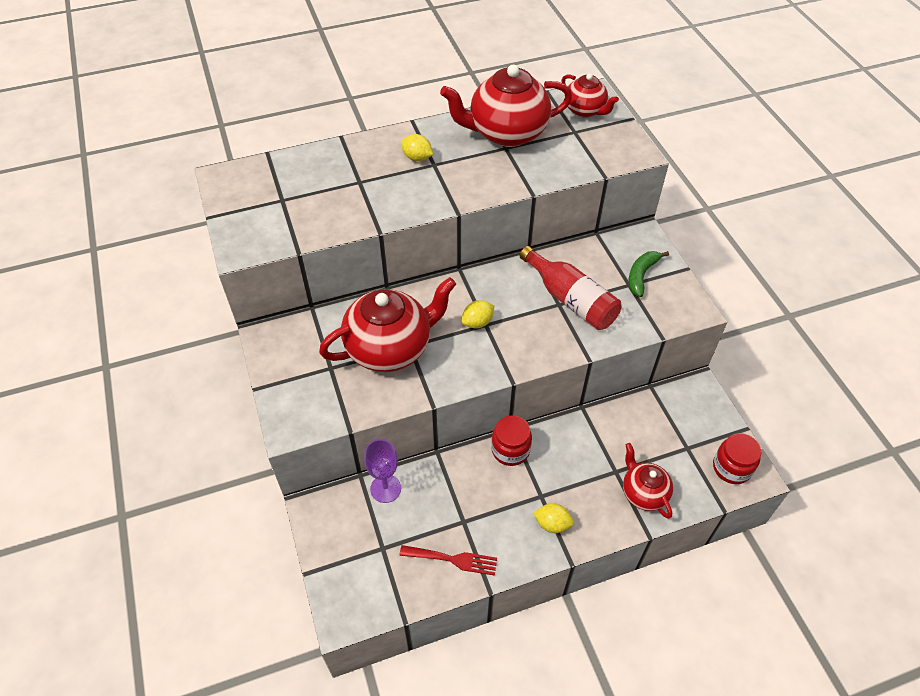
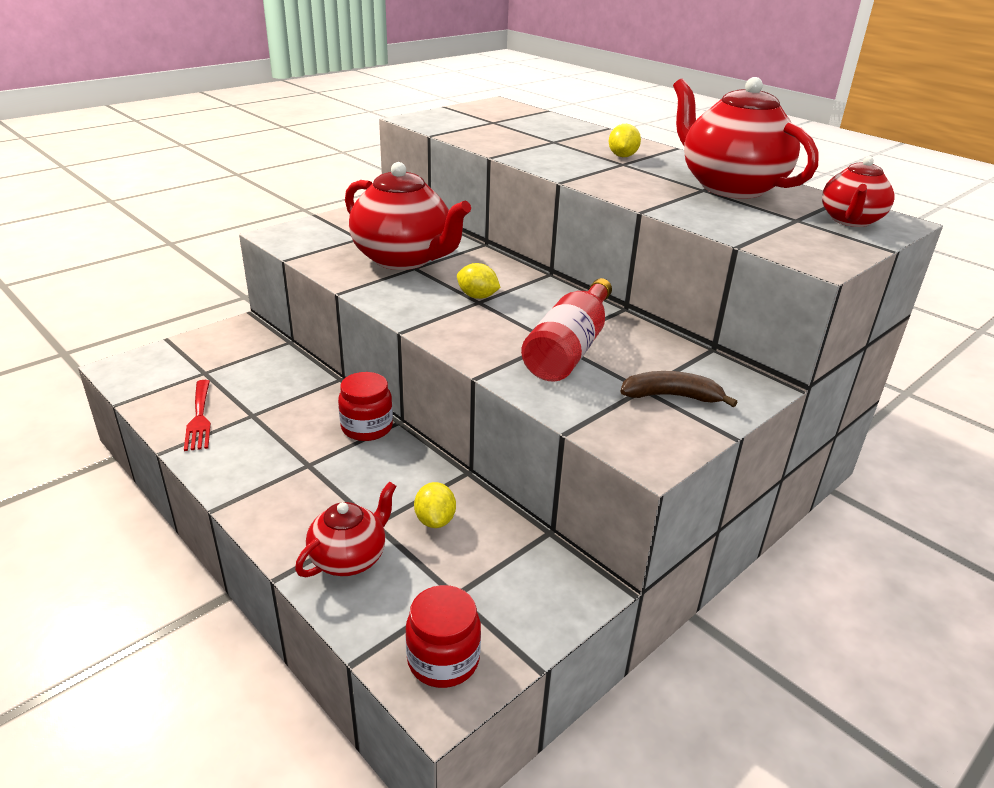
camera: 65 degrees right, 20 degrees down
(385, 488) = (278, 359): purple goblet -> none
(552, 524) = (269, 481): yellow lemon -> yellow lemon (435, 520)
(641, 275) = (671, 396): green banana -> brown banana

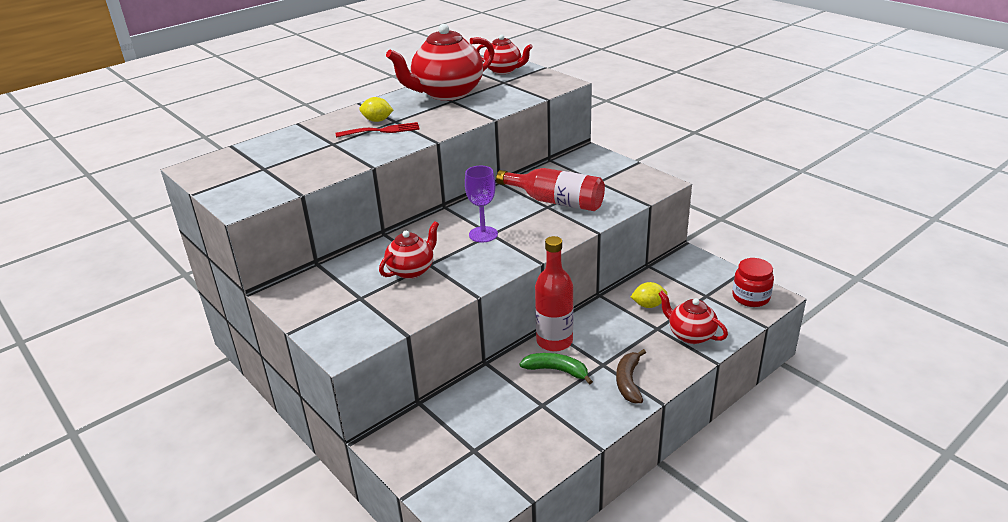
camera: 85 degrees left, 0 degrees up
(199, 418) = (549, 436): red fork -> red fork (382, 131)
(308, 427) = (557, 370): none -> green banana
(367, 427) = (554, 341): red jar -> red bottle
(404, 259) = (412, 270): red teapot -> red teapot, size x0.56
(477, 296) = (483, 234): yellow lemon -> purple goblet
(671, 396) = (604, 174): brown banana -> brown banana (628, 382)

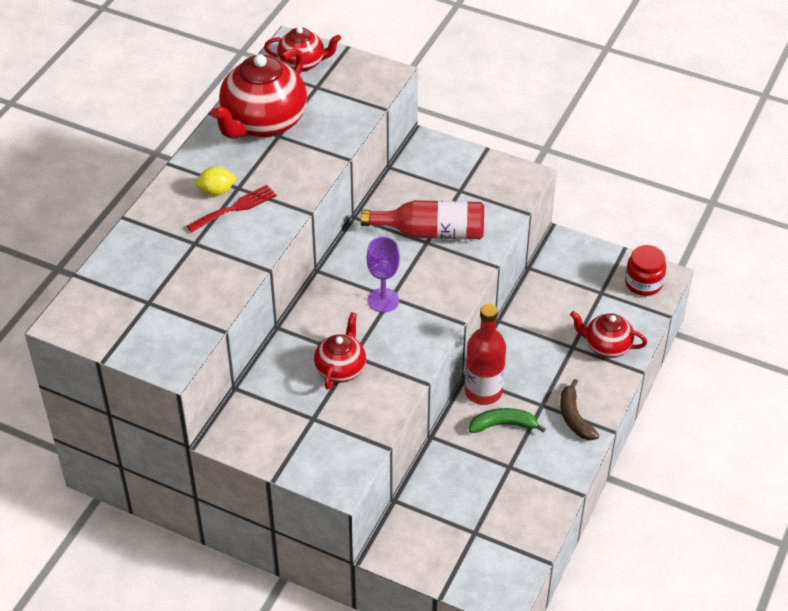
camera: 25 degrees left, 15 degrees up
(648, 305) = (551, 320): yellow lemon -> none

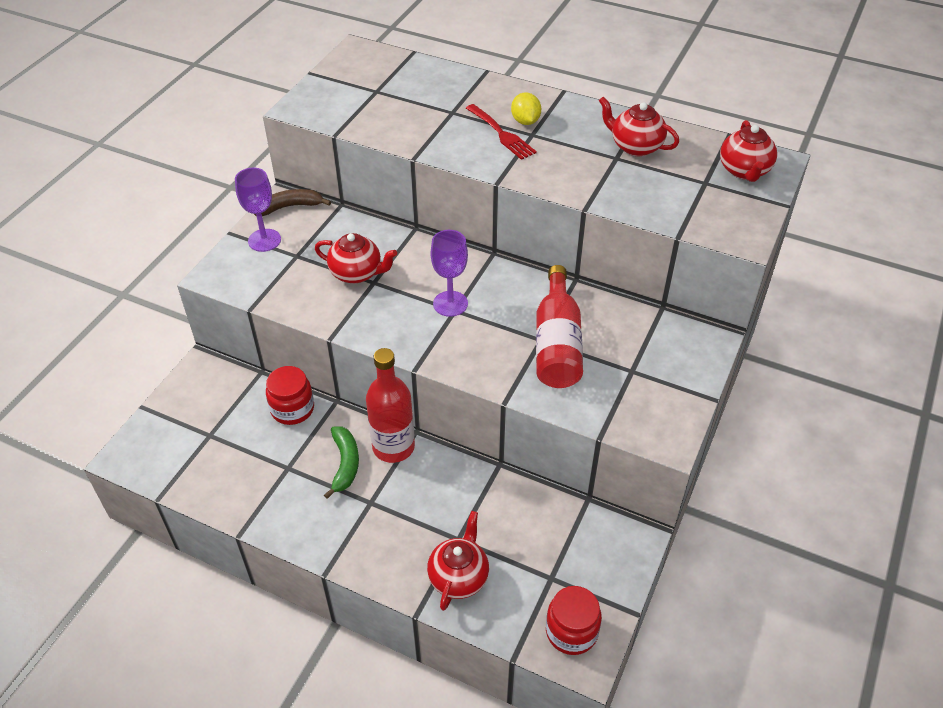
camera: 90 degrees right, 0 degrees up
(263, 122) = (635, 146): red teapot -> red teapot, size x0.56
(288, 447) = (264, 240): none -> purple goblet
(442, 469) = (292, 409): none -> red jar
(574, 417) = (349, 534): brown banana -> brown banana (290, 207)

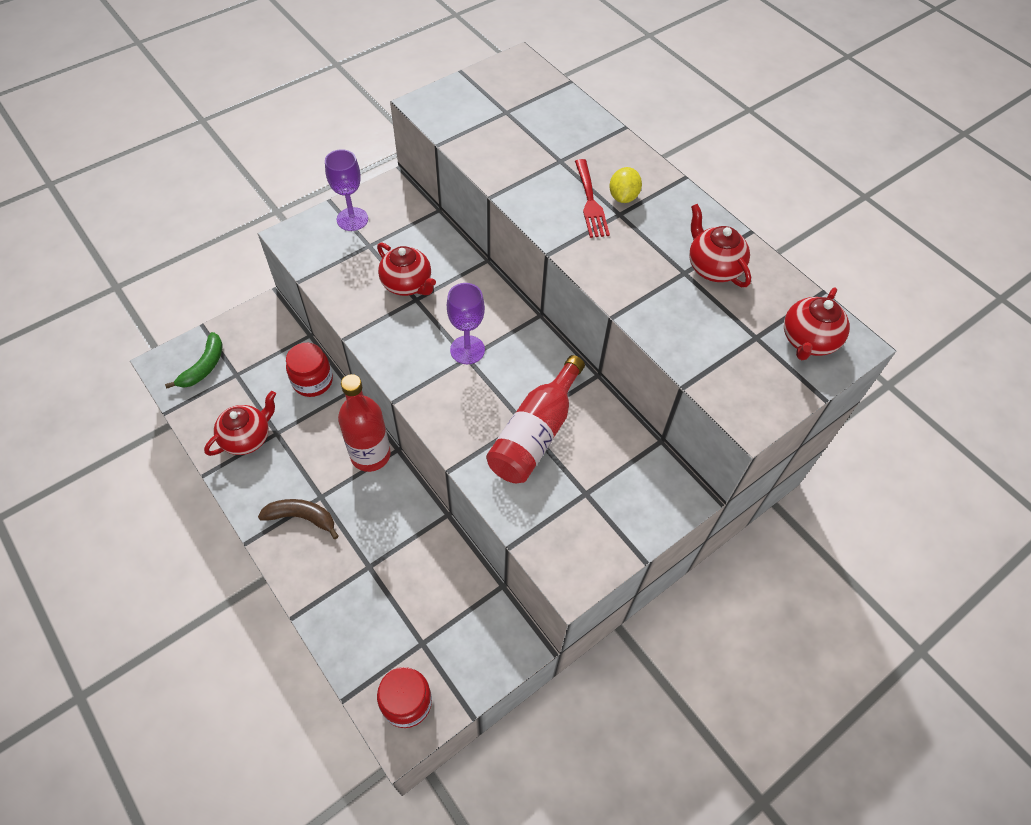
camera: 25 degrees right, 10 degrees up
(290, 207) = (394, 195): brown banana -> brown banana (302, 517)
(345, 464) = (322, 451): green banana -> green banana (204, 367)
(459, 577) = (347, 601): red teapot -> red teapot (247, 438)

